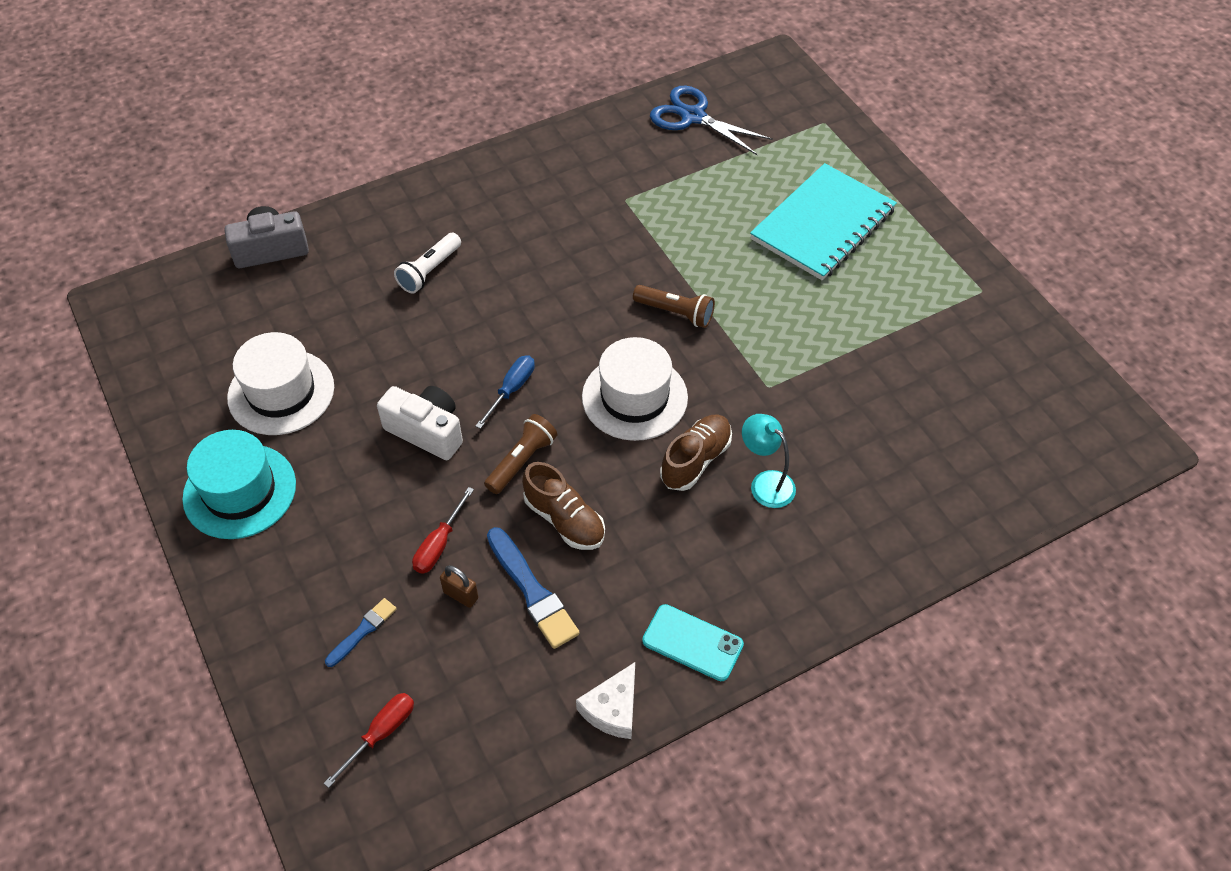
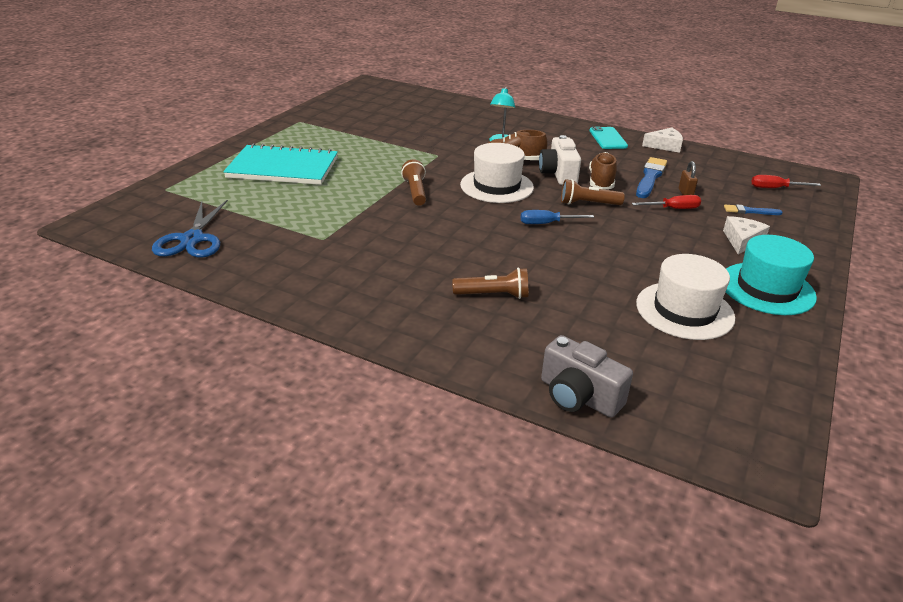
camera: 125 degrees left, 20 degrees down
(322, 554) = (742, 240): none -> white cheese
(426, 431) = (618, 240): white camera -> white camera (558, 174)
(429, 271) = (493, 295): white flashlight -> brown flashlight

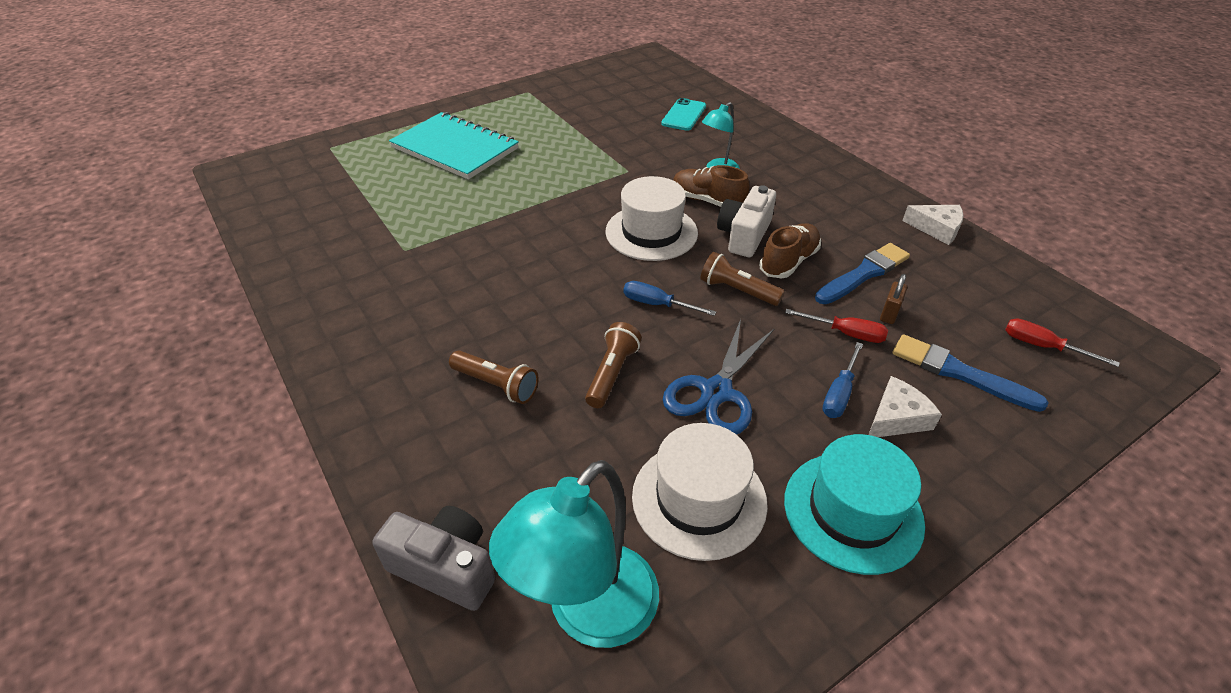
camera: 30 degrees right, 10 degrees up
(192, 239) = (294, 214): blue scissors -> blue scissors (716, 392)
(415, 192) = (554, 215): brown flashlight -> brown flashlight (612, 373)
(578, 396) = (445, 567): grey camera -> grey camera turned 135 degrees clockwise
(608, 138) = (864, 197): turquoise phone -> turquoise phone (684, 115)
(687, 384) = (588, 613): none -> turquoise lamp
(701, 238) = (839, 393): none -> blue screwdriver
(750, 211) = (959, 373): blue brush -> blue brush, size x1.74

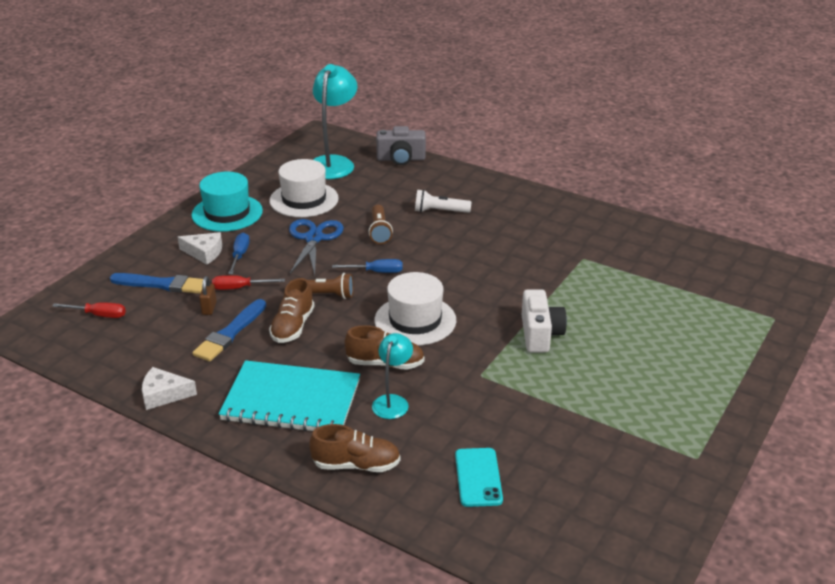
camera: 155 degrees right, 10 degrees down
(455, 148) = (666, 351): turquoise notebook -> turquoise notebook (291, 400)
(496, 385) = (440, 211): brown flashlight -> white flashlight
(744, 235) = (337, 339): white camera -> white camera (540, 334)
(769, 140) = (356, 465): none -> brown shoe
(896, 418) = (204, 253): white cheese -> white cheese turned 105 degrees counterclockwise

